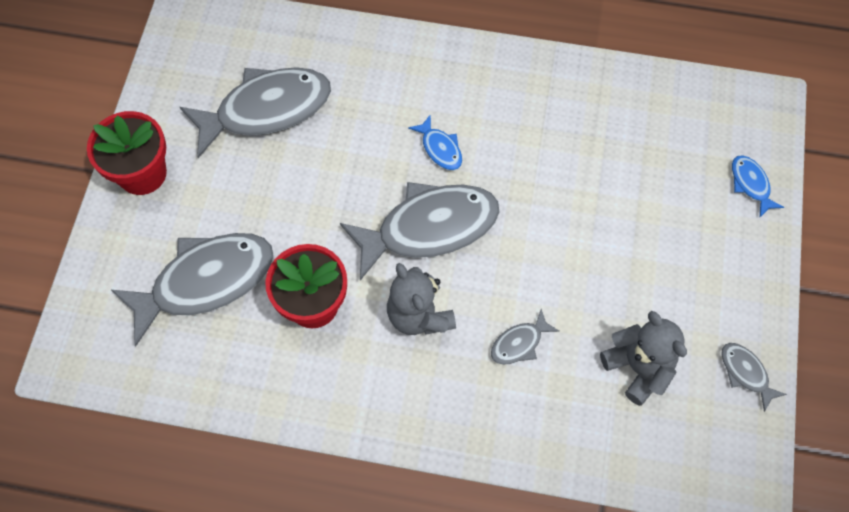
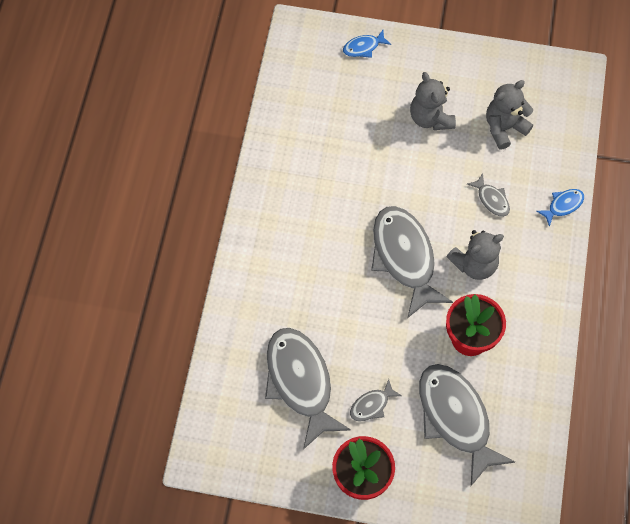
camera: 90 degrees left, 0 degrees up
(440, 148) = (336, 249): blue fish -> blue fish (563, 205)
(645, 267) = (430, 118): none -> grey teddy bear
(745, 373) = (503, 66): grey fish -> grey fish (372, 405)

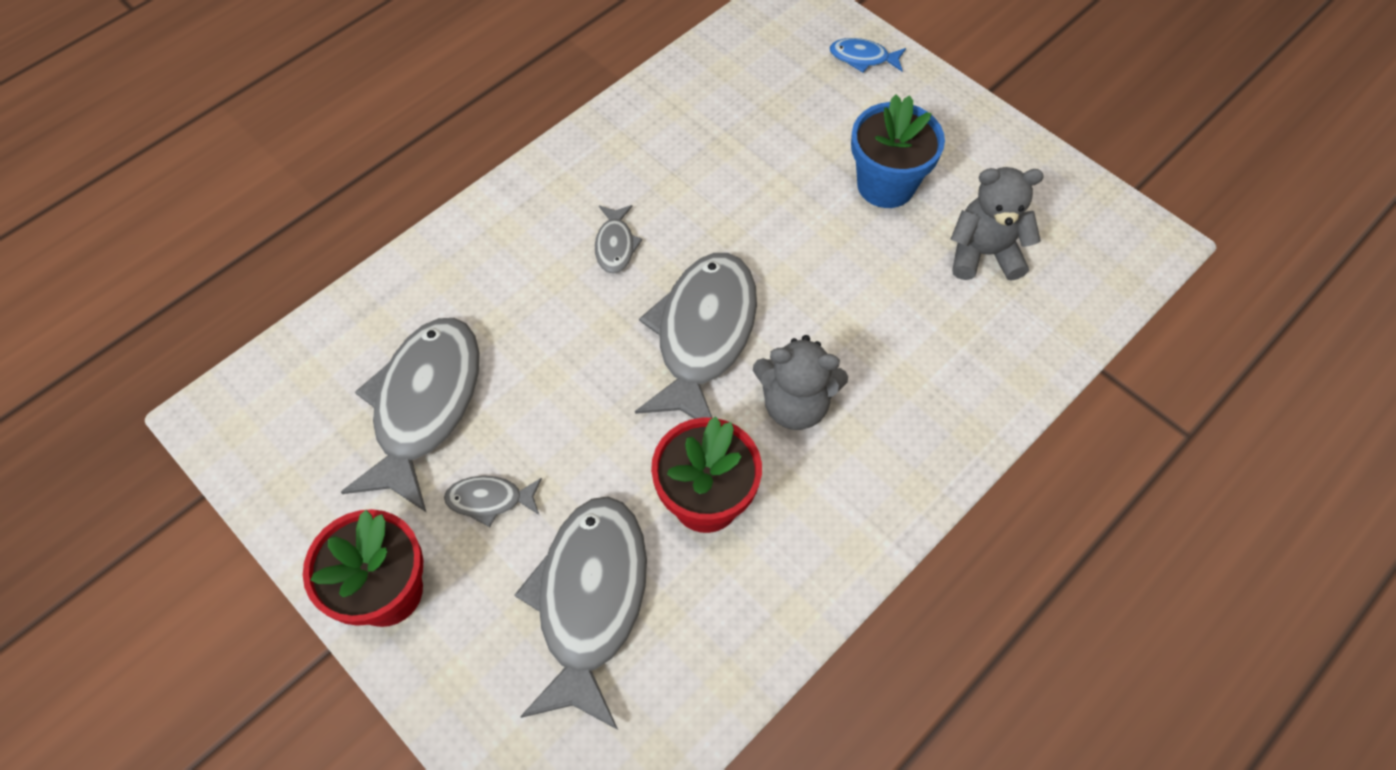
camera: 35 degrees right, 5 degrees down
(430, 118) = (886, 185): grey teddy bear -> blue flower pot
(491, 199) = (891, 334): grey fish -> grey fish (615, 245)
(563, 205) = (995, 405): blue fish -> none

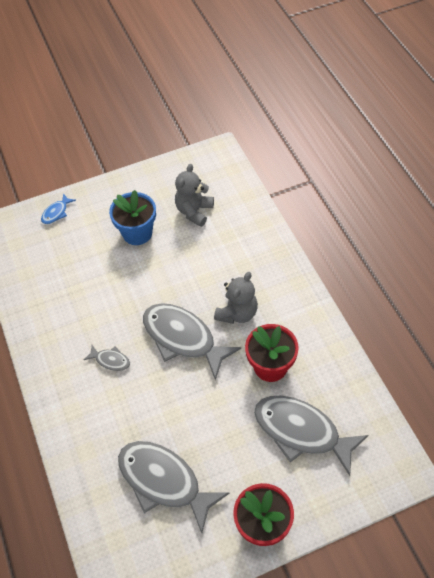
camera: 65 degrees left, 5 degrees down
(489, 500) = (232, 463): grey fish -> none

